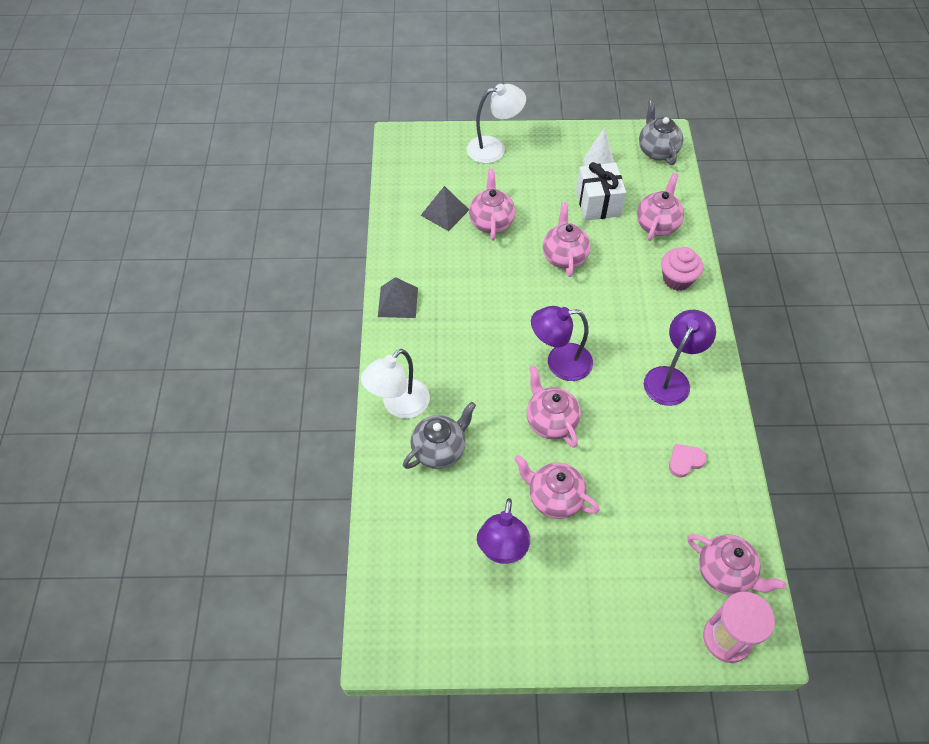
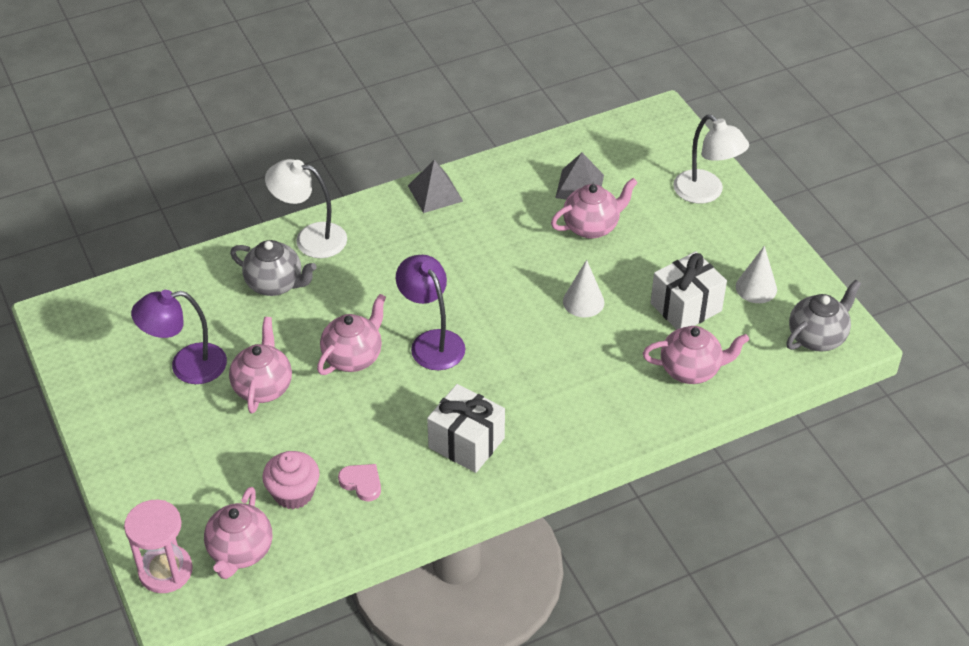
camera: 65 degrees right, 10 degrees down
(564, 256) = (583, 302): pink teapot -> white cone
(671, 378) = (466, 443): purple lamp -> white gift
(677, 279) = (616, 411): pink cupcake -> pink cupcake (293, 493)

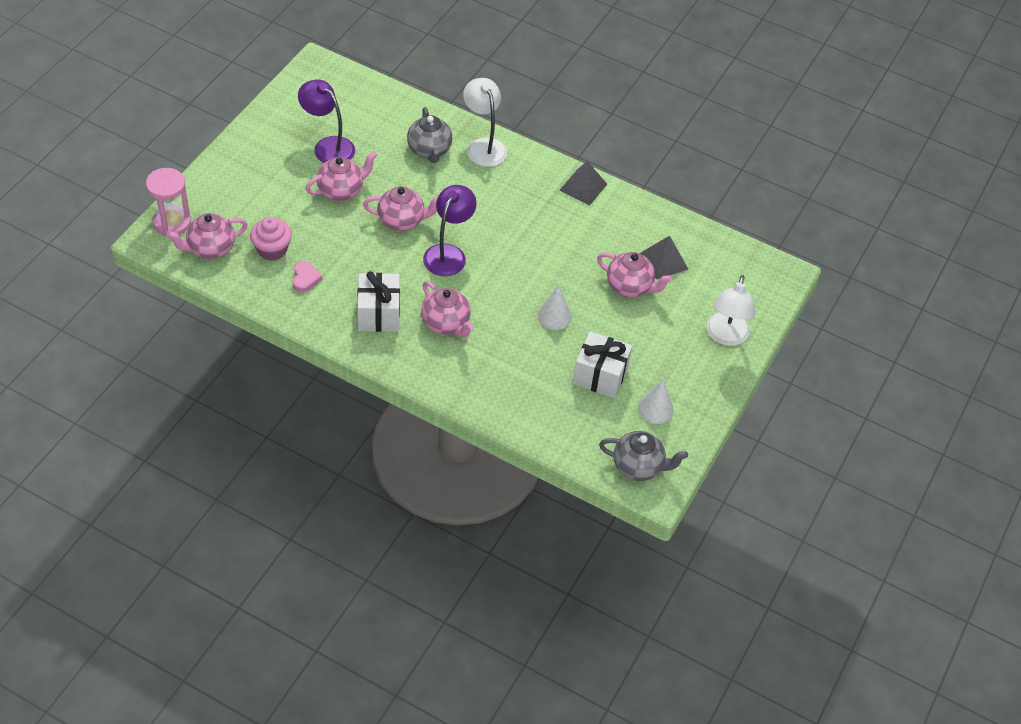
camera: 50 degrees right, 5 degrees up
(691, 370) = (543, 405): pink teapot -> pink teapot (446, 324)

